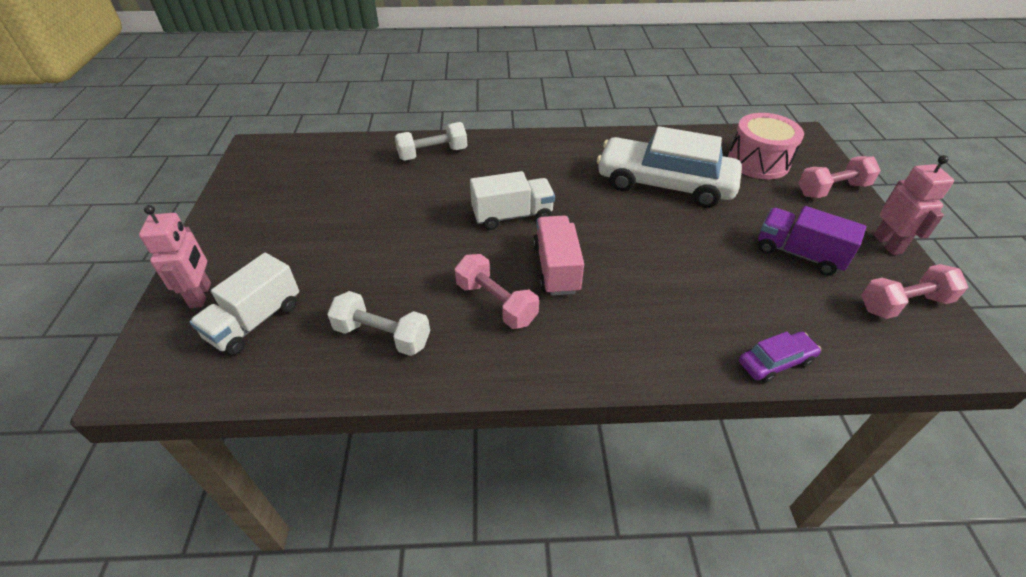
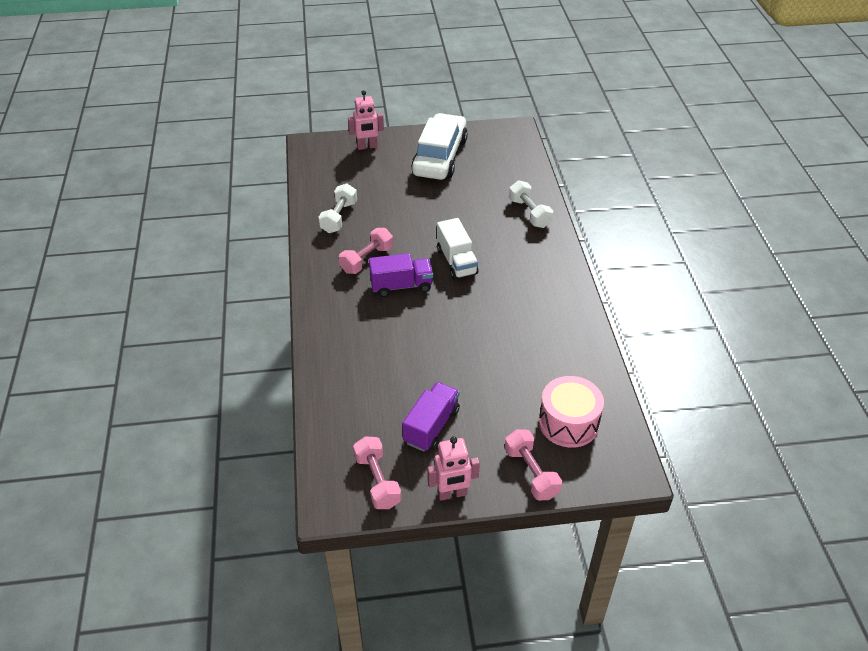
camera: 85 degrees right, 0 degrees up
(255, 321) = (348, 170): white truck -> none
(556, 268) = (401, 286): pink truck -> purple truck
(664, 184) = (515, 350): white car -> white car (440, 157)
(775, 362) = (319, 390): purple car -> none

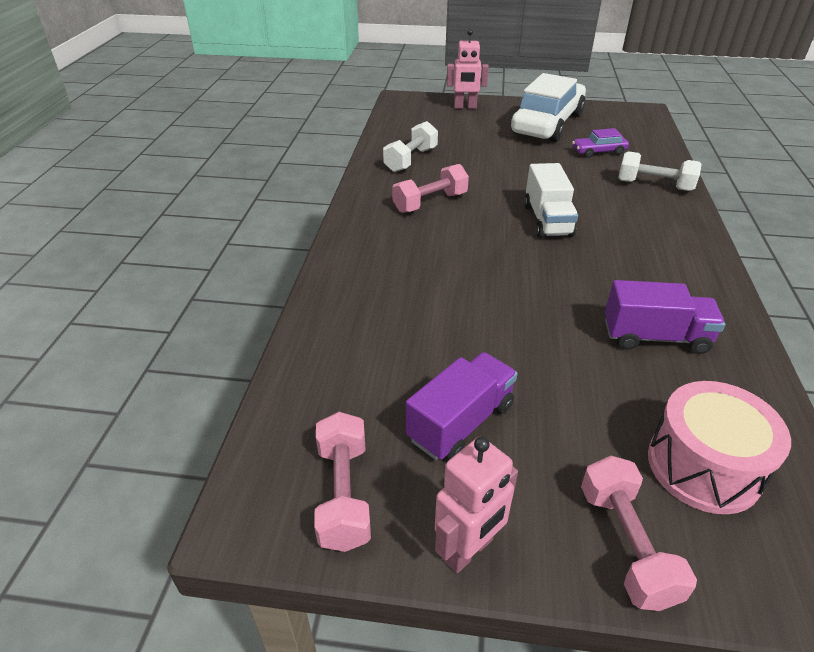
camera: 15 degrees right, 5 degrees down
(401, 286) = (466, 235): purple truck -> purple truck (655, 337)
(452, 494) = (468, 550): pink robot -> pink robot turned 45 degrees counterclockwise
(485, 183) = (598, 152): none -> purple car
(529, 213) = (654, 185): white dumbbell -> white dumbbell turned 60 degrees counterclockwise

